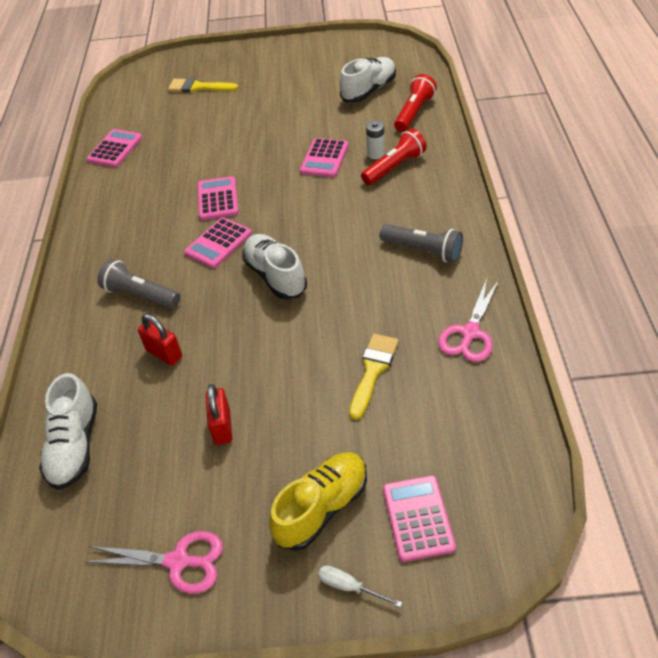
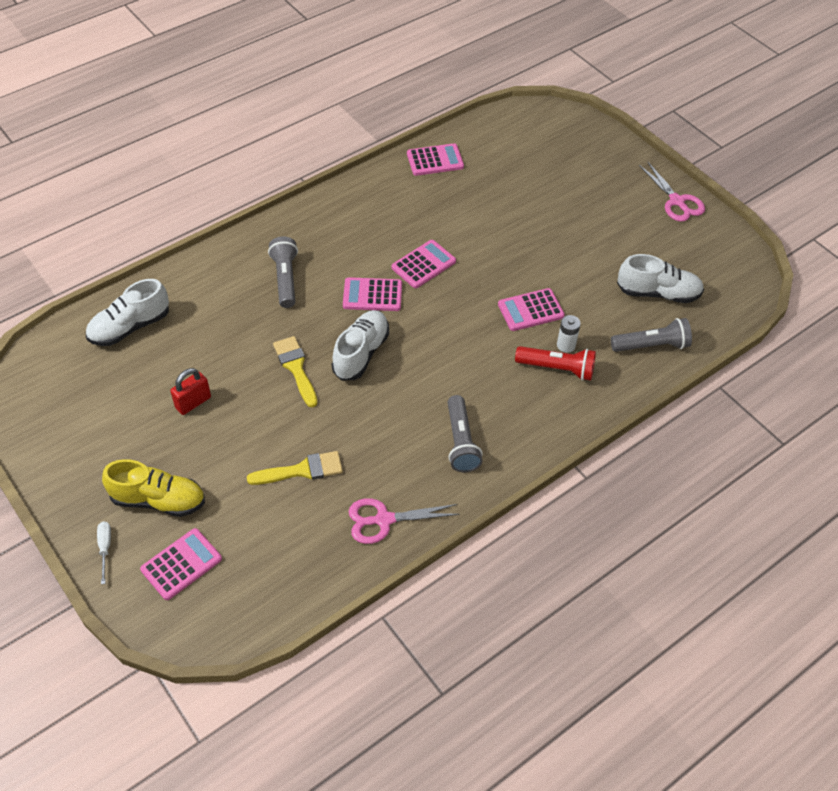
camera: 50 degrees right, 5 degrees up
(164, 354) = (238, 328): red padlock -> none
(178, 561) = (74, 439): pink scissors -> pink scissors (676, 201)
(198, 87) = (560, 165): yellow brush -> yellow brush (296, 368)
(414, 112) = (652, 345): red flashlight -> grey flashlight

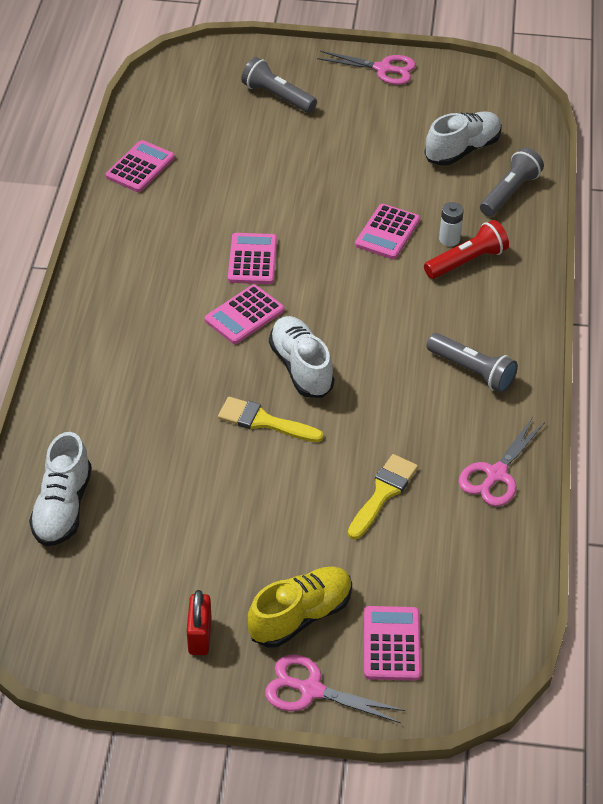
camera: 45 degrees left, 5 degrees down
(105, 548) = (311, 690): white screwdriver -> pink scissors
(193, 402) = (216, 519): red padlock -> red padlock (200, 636)
(285, 279) = (149, 358): grey flashlight -> grey flashlight (277, 96)

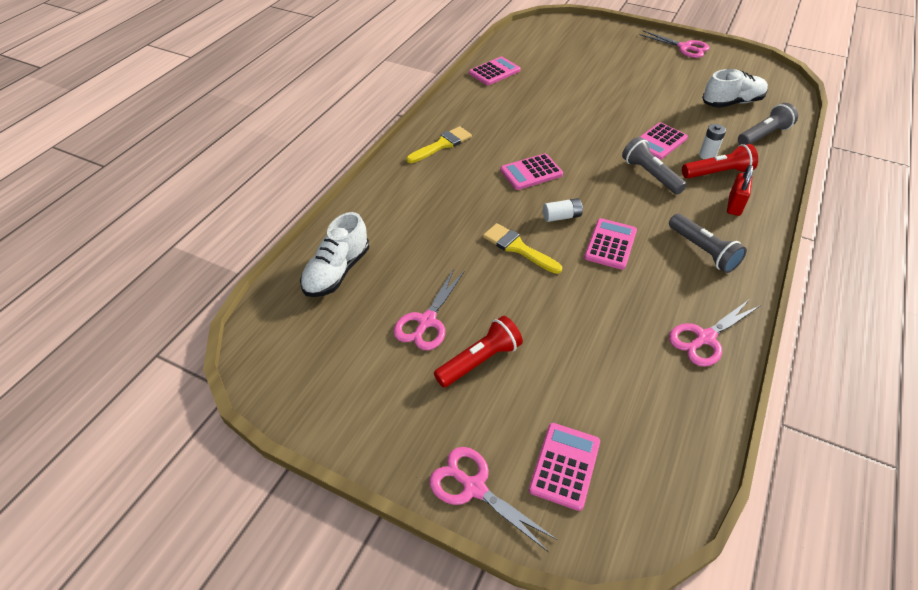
camera: 20 degrees right, 0 degrees up
(194, 537) = (427, 321): none -> pink scissors
(200, 636) = (396, 405): red padlock -> red padlock (734, 205)
(252, 259) = (551, 139): pink calculator -> pink calculator (610, 244)
(269, 564) = (480, 360): none -> red flashlight
(277, 96) = (604, 50): grey flashlight -> grey flashlight (650, 175)
(300, 616) = (490, 413): yellow shoe -> none
(301, 367) = (561, 216): white shoe -> white battery
(383, 493) = (598, 327): yellow brush -> yellow brush (442, 145)

